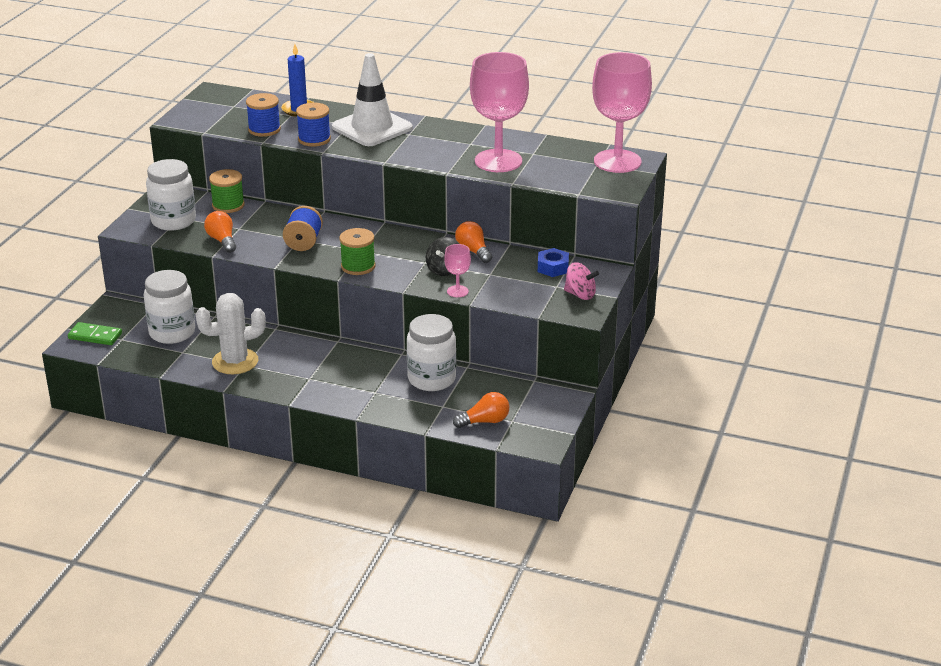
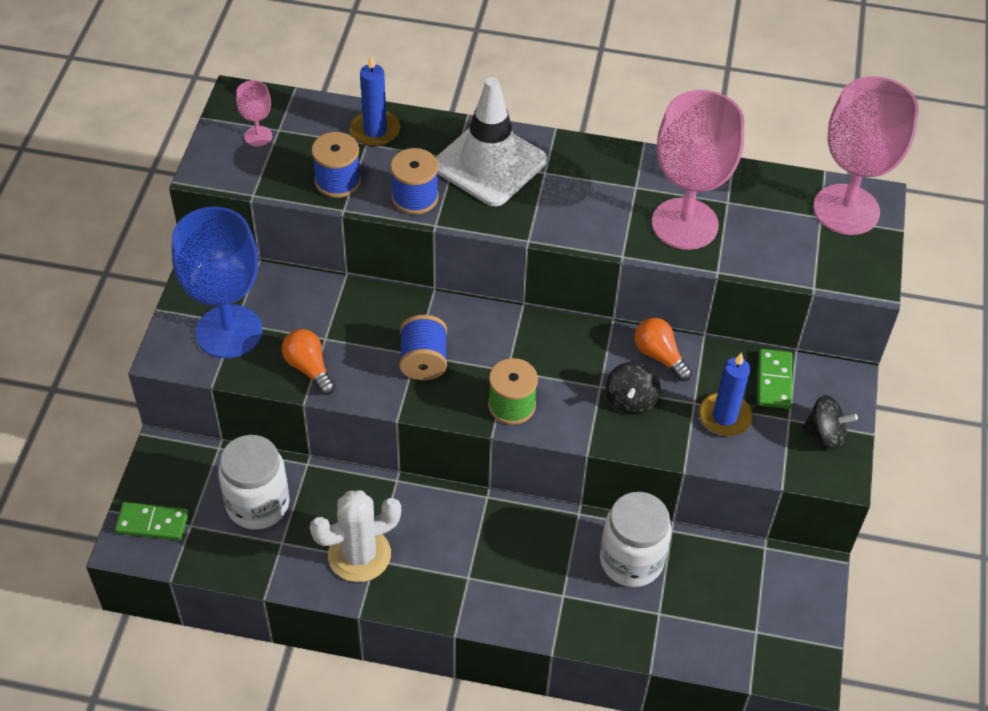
camera: 10 degrees left, 20 degrees up
(173, 221) = (229, 331): white jar -> blue goblet
(228, 205) = (297, 289): green spool -> none
(457, 291) = (660, 445): pink goblet -> pink goblet (258, 136)
(485, 421) = (721, 638): orange light bulb -> none
(509, 281) = (724, 416): none -> blue candle
(553, 268) = (774, 381): blue nut -> green domino
(580, 295) = (825, 434): pink spinning top -> black spinning top

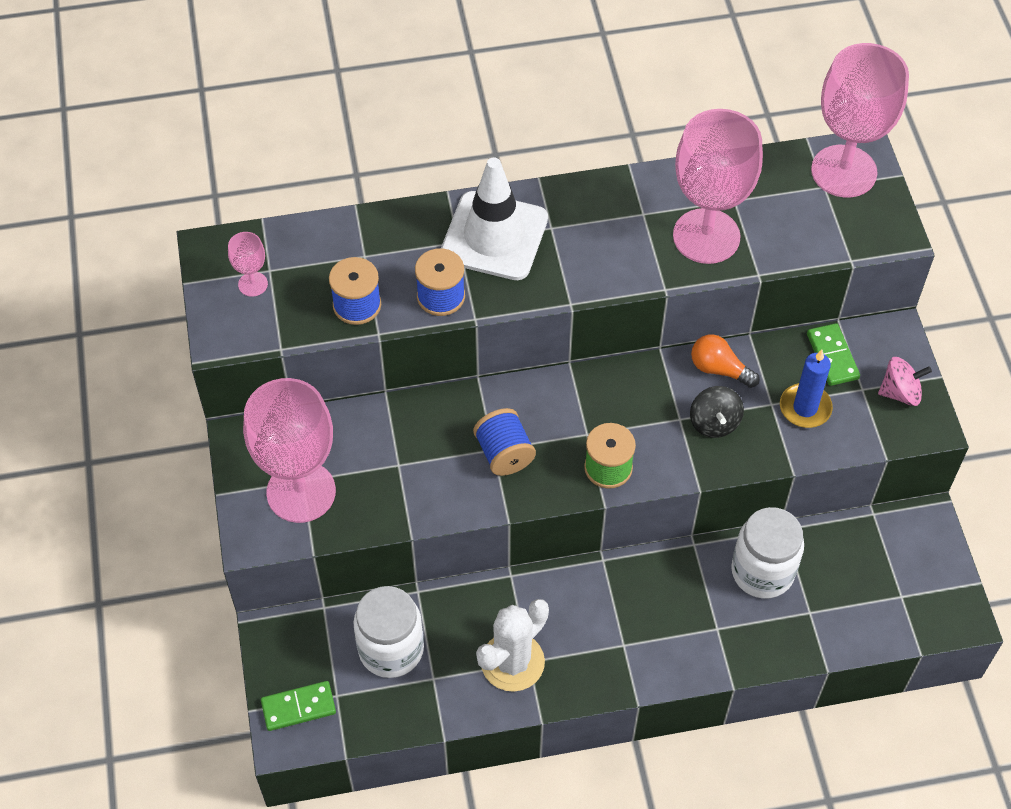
camera: 20 degrees left, 5 degrees up
(229, 331) = (301, 492): blue goblet -> pink goblet
(309, 368) = (398, 501): orange light bulb -> none
(375, 130) = (366, 239): blue candle -> none
(825, 434) = (900, 392): black spinning top -> pink spinning top

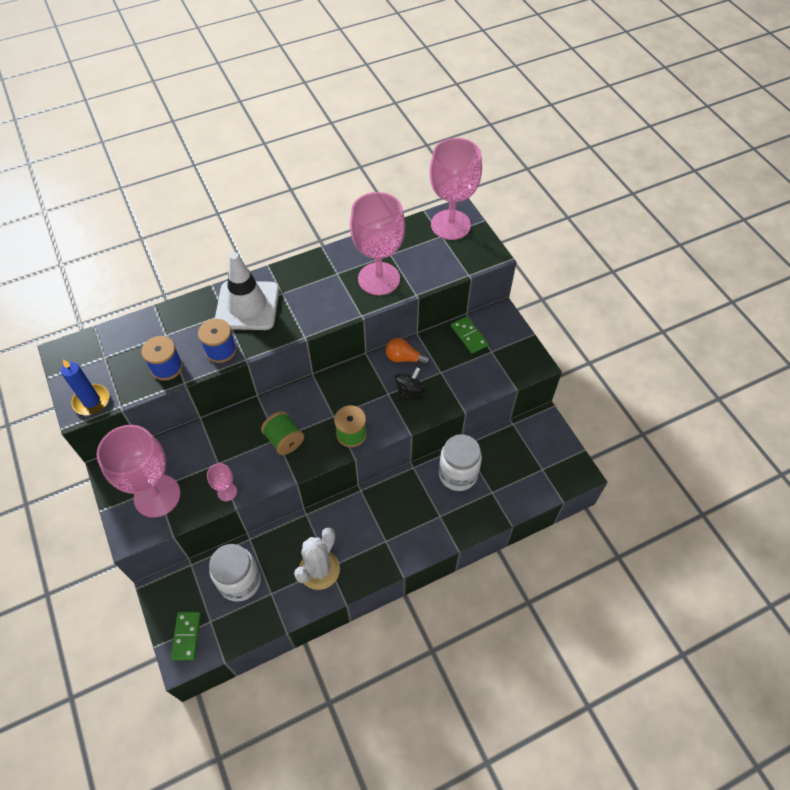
camera: 15 degrees left, 0 degrees up
(253, 284) = (94, 369): pink goblet -> pink goblet (227, 492)
(298, 707) = (186, 636): green domino -> green domino turned 60 degrees counterclockwise
(504, 454) = (284, 440): blue spool -> green spool
(714, 422) = (409, 391): black spinning top -> black spinning top turned 120 degrees counterclockwise
(805, 408) = (461, 370): blue candle -> blue candle (91, 401)
(900, 392) = (514, 348): pink spinning top -> none

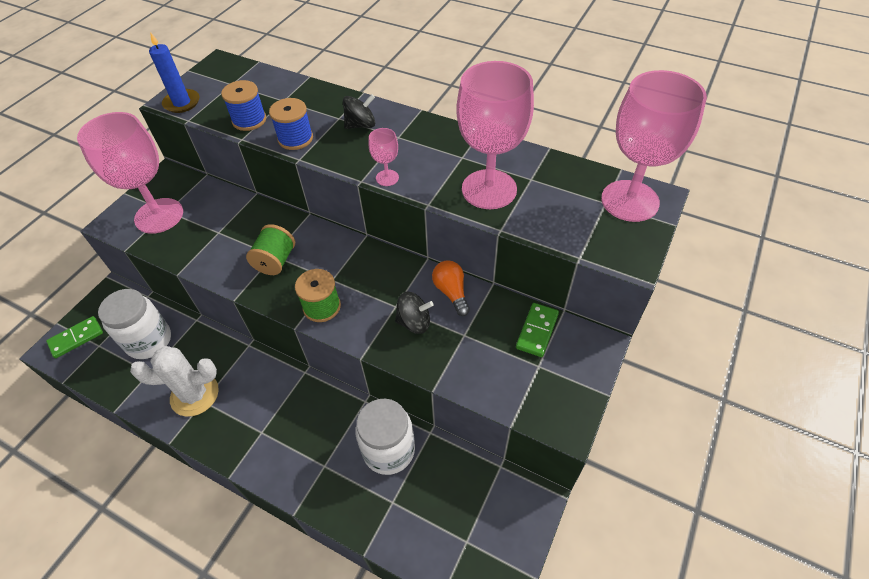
camera: 55 degrees right, 5 degrees down
(227, 492) = (191, 257): pink goblet -> pink goblet (387, 178)
(247, 306) = (361, 125): white traffic cone -> black spinning top

